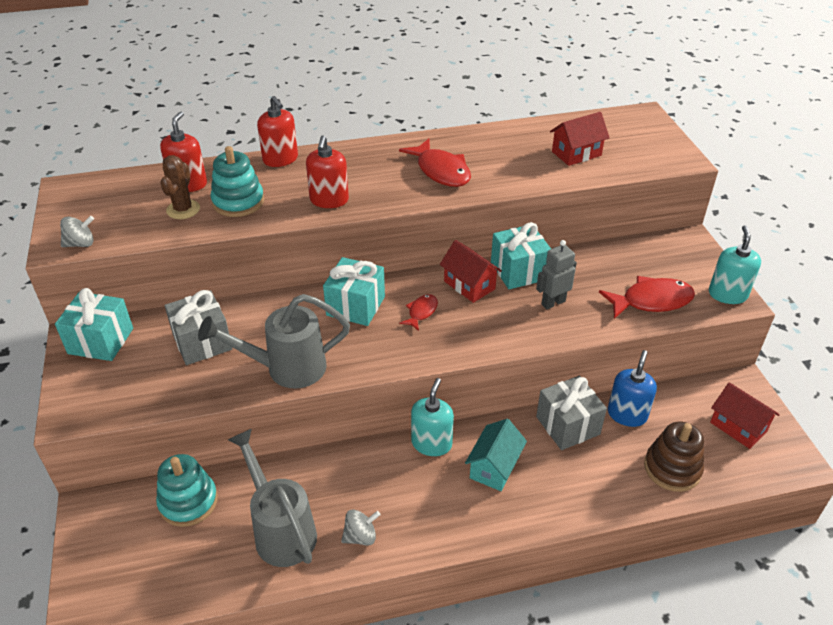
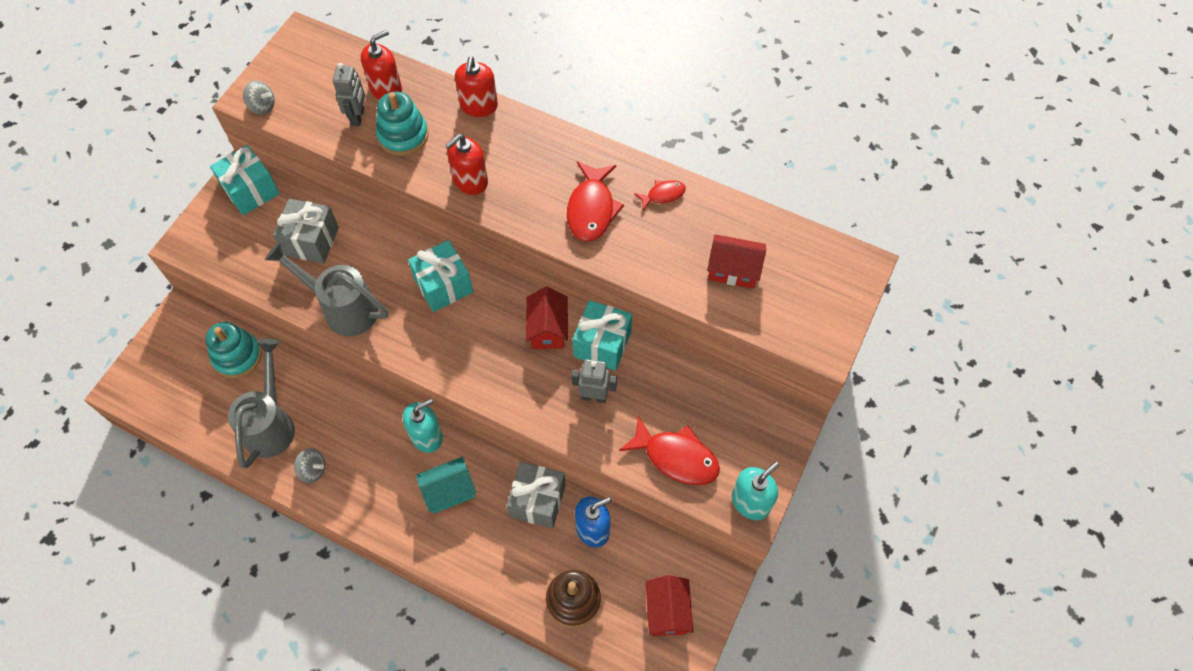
camera: 40 degrees right, 20 degrees up
(183, 209) = (358, 117): brown cactus -> grey robot
(421, 312) = (484, 328): red fish -> red fish (663, 195)

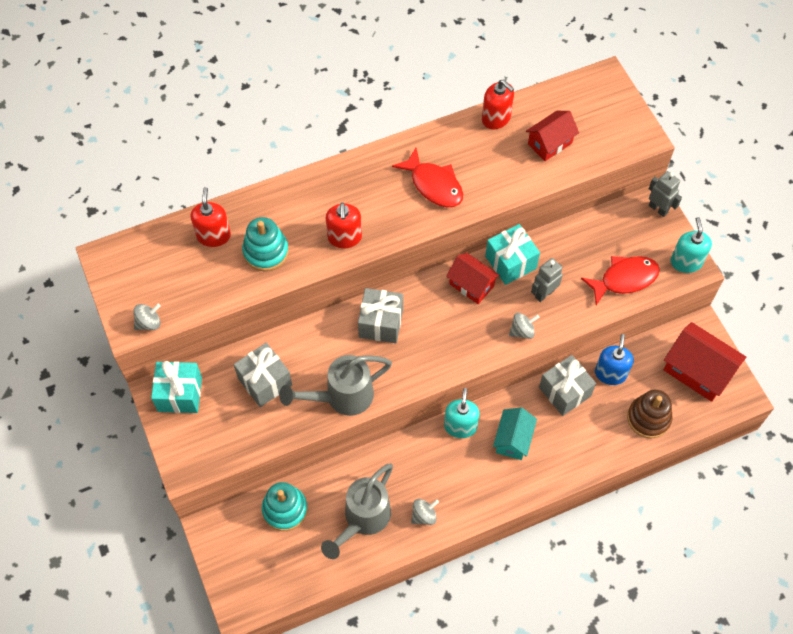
camera: 50 degrees left, 0 degrees up
(271, 423) = (362, 520): grey watering can -> grey watering can turned 105 degrees counterclockwise
(358, 117) = (221, 268): grey robot -> grey robot (658, 209)
(443, 285) = (381, 323): turquoise gift -> grey gift
(479, 106) = (286, 190): red soap dispenser -> red soap dispenser (496, 118)
(536, 406) = (522, 331): none -> grey spinning top
(663, 195) = (460, 139): red fish -> none
(667, 611) = (697, 371): red house -> red house, size x1.56

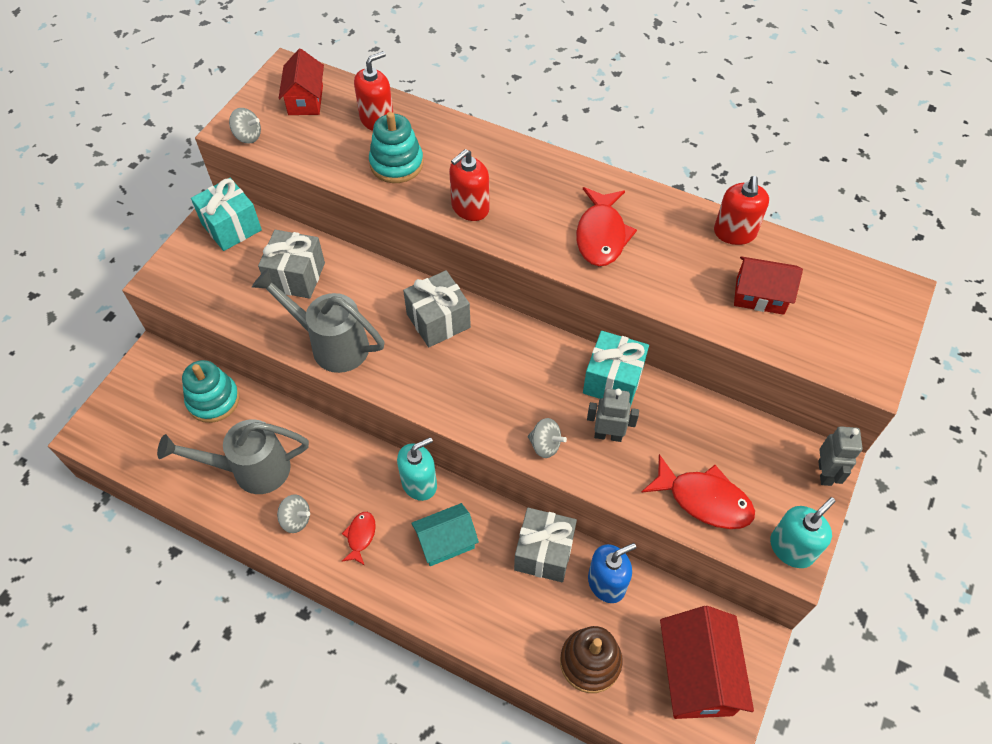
camera: 50 degrees right, 5 degrees down
(468, 485) = (360, 536): none -> red fish
(471, 285) = (553, 365): red house -> red house (305, 100)

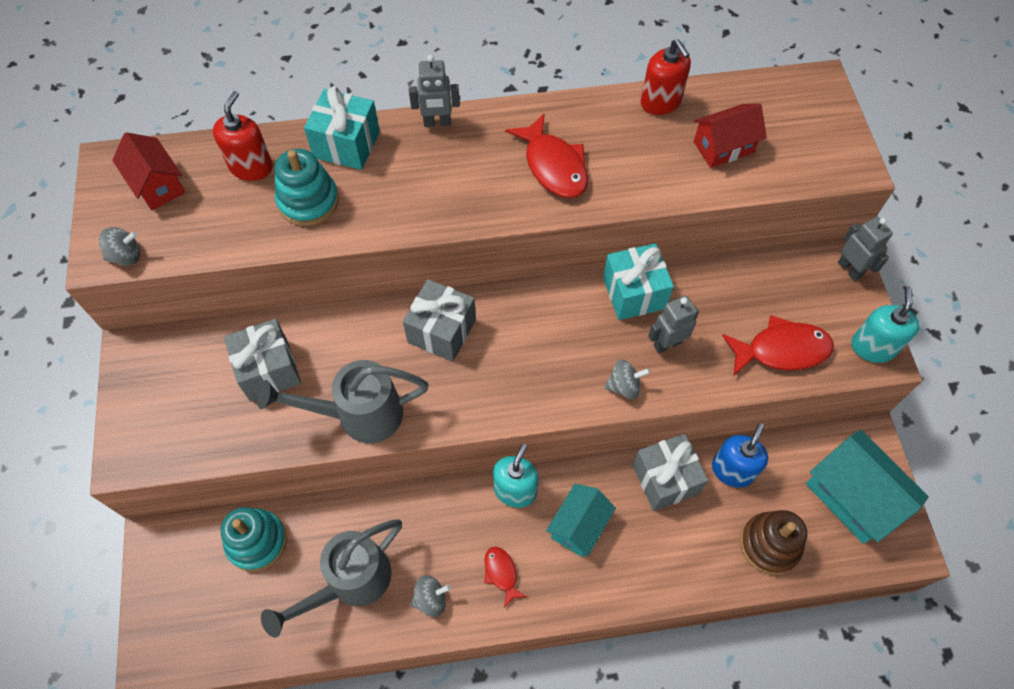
camera: 35 degrees left, 5 degrees up
(231, 227) = (158, 359): turquoise gift -> turquoise gift (347, 144)
(470, 208) = (415, 206): red soap dispenser -> none
(537, 157) = (437, 123): none -> grey robot
(696, 675) = (852, 497): red house -> turquoise house

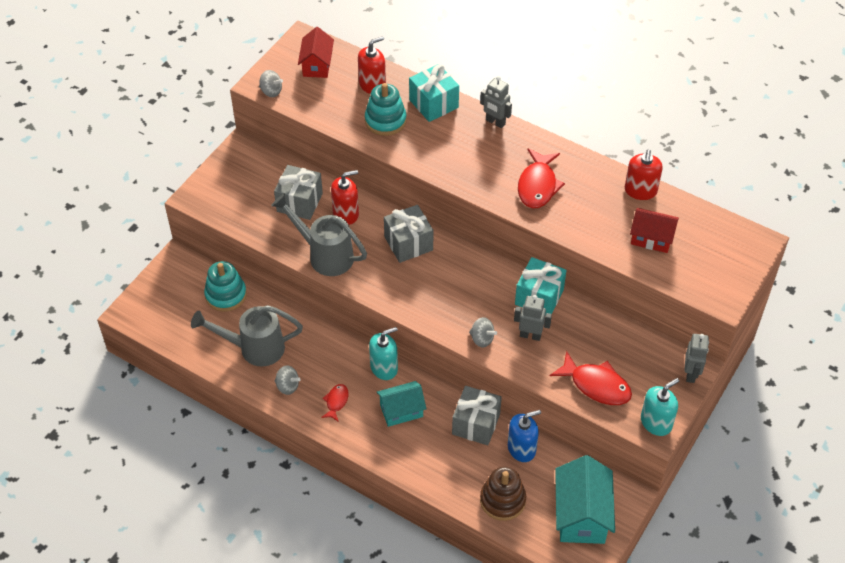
camera: 40 degrees right, 10 degrees down
(337, 345) = (346, 213): none -> red soap dispenser

